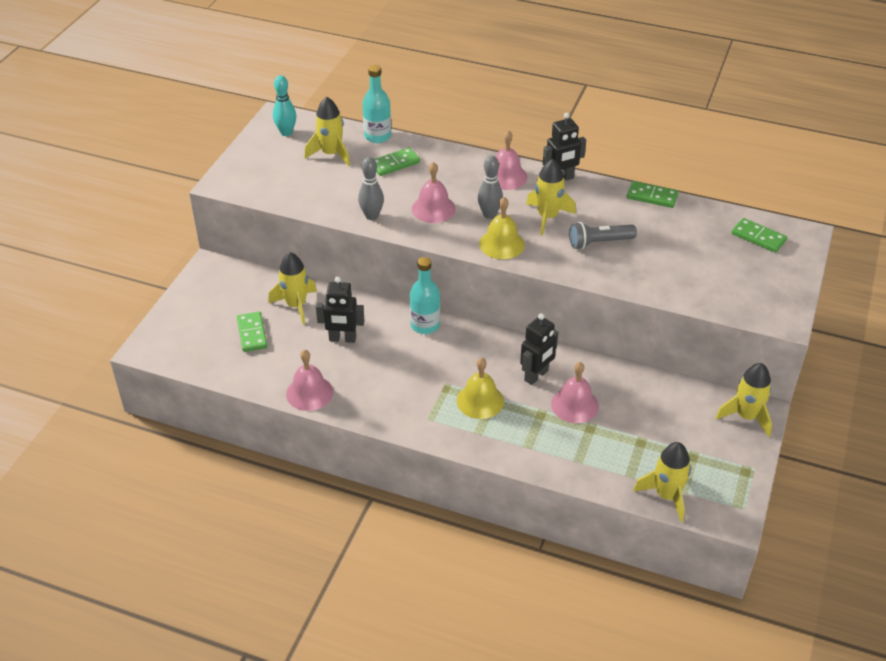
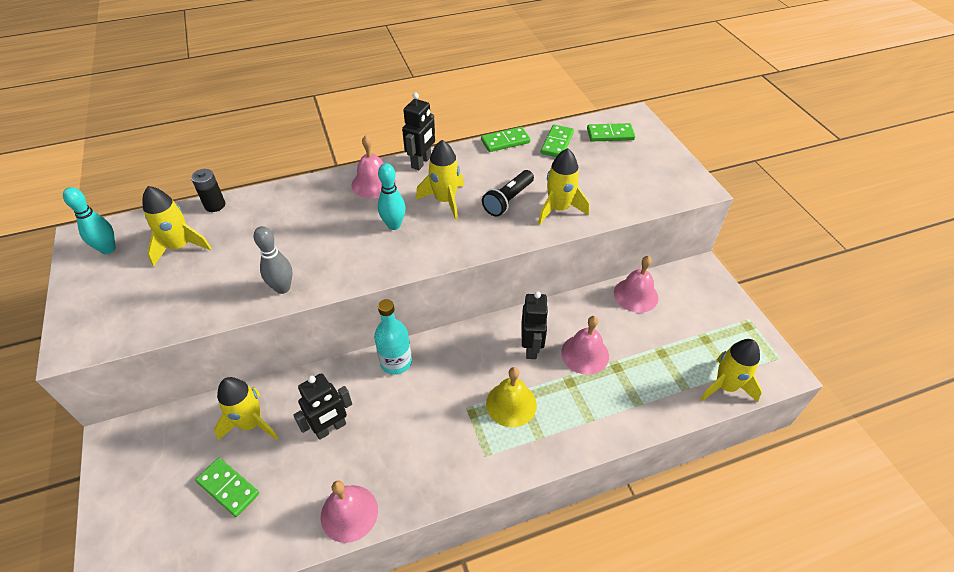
camera: 40 degrees left, 5 degrees up
(377, 136) = (215, 205): turquoise bottle -> black battery
(395, 164) = (257, 223): green domino -> green domino (557, 143)
(433, 208) = (337, 247): pink bell -> pink bell (636, 295)
(489, 215) = (394, 225): grey bowling pin -> turquoise bowling pin
(501, 244) = (432, 246): yellow bell -> none
(599, 242) = (508, 200): grey flashlight -> black flashlight
(746, 416) = (700, 281): yellow rocket -> yellow rocket (559, 209)

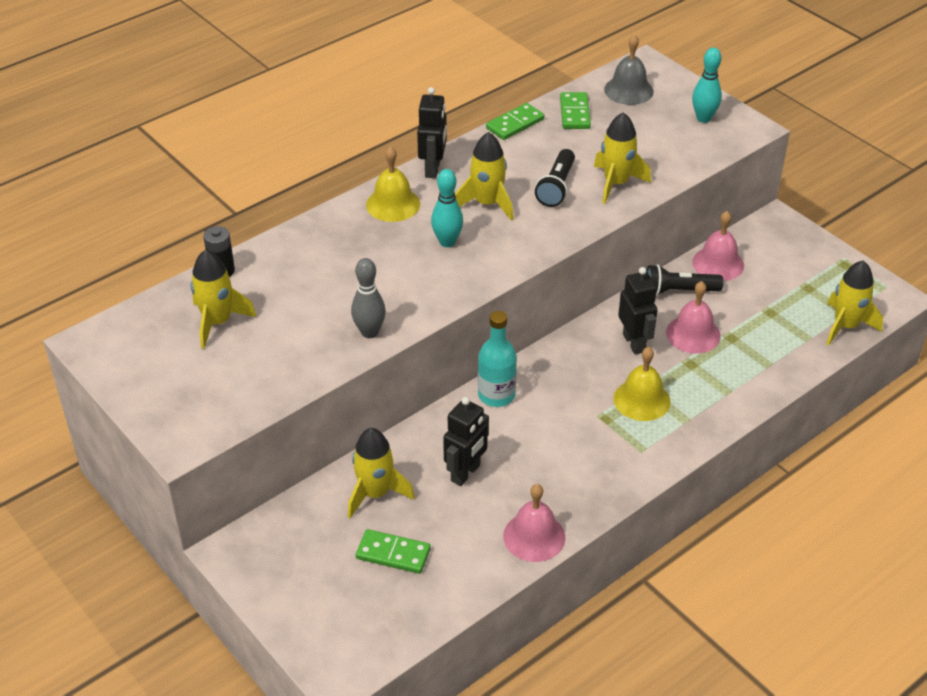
camera: 20 degrees left, 5 degrees down
(108, 249) = (133, 346): turquoise bowling pin -> turquoise bowling pin (703, 118)
(373, 183) = (393, 204): pink bell -> yellow bell
(591, 311) = (679, 291): none -> black flashlight
(610, 134) = (628, 90): green domino -> grey bell

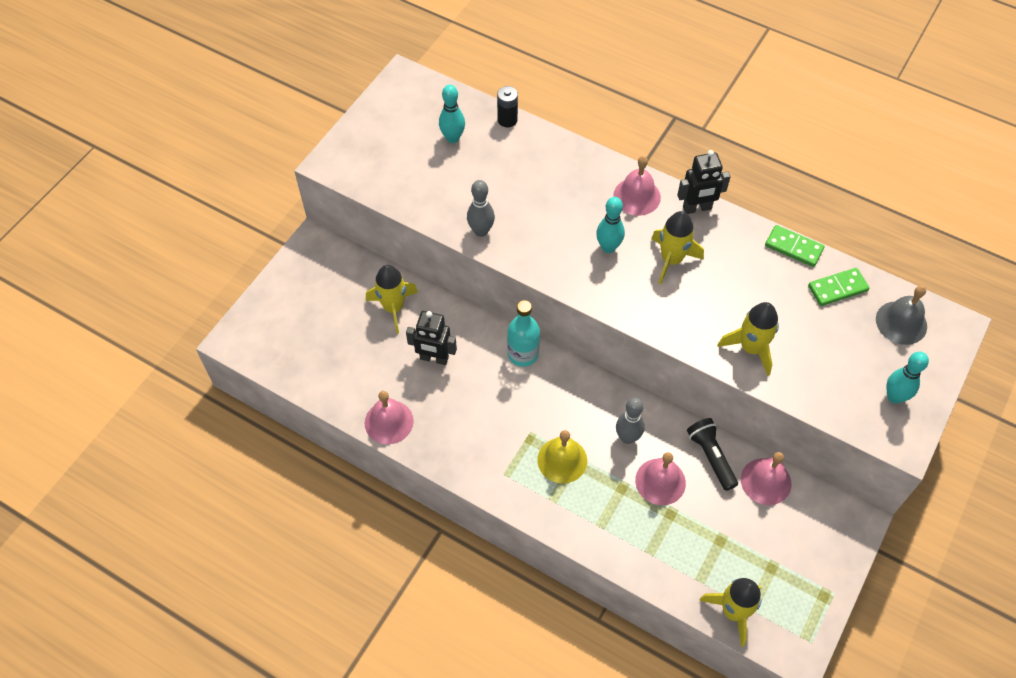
camera: 70 degrees right, 15 degrees up
(217, 322) = (452, 138): yellow rocket -> turquoise bowling pin
(393, 204) = (637, 196): yellow bell -> pink bell
(393, 554) = (342, 337): green domino -> none
(556, 187) = (721, 303): black flashlight -> none
(634, 343) = (627, 437): black robot -> grey bowling pin

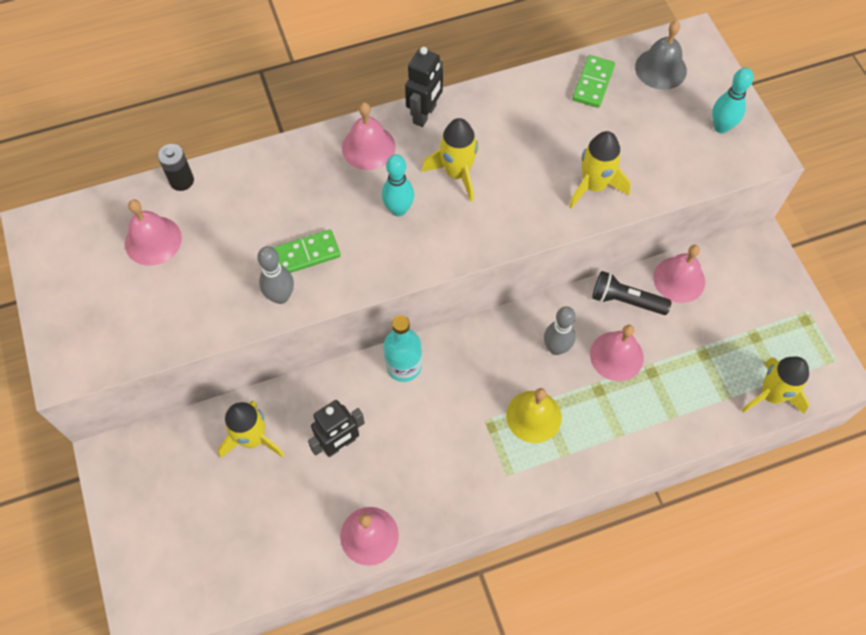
camera: 50 degrees left, 5 degrees up
(452, 138) = (153, 240): turquoise bowling pin -> pink bell
(793, 247) = (528, 80): green domino -> green domino (306, 254)

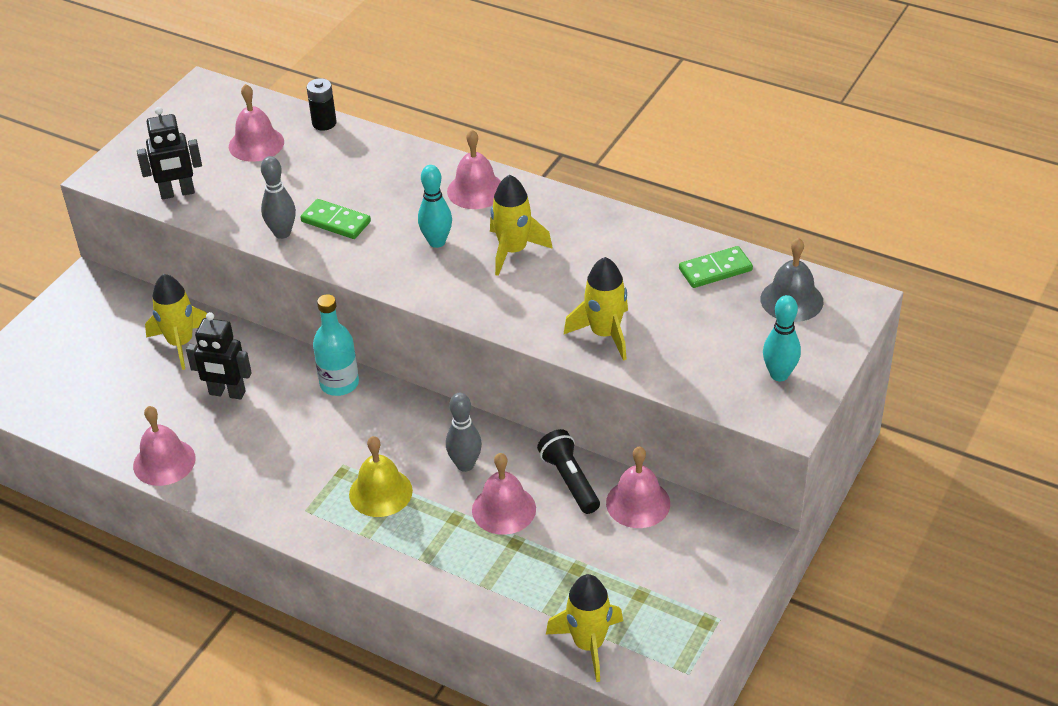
camera: 50 degrees right, 20 degrees down
(425, 114) = (548, 199): black robot -> black robot (177, 193)

